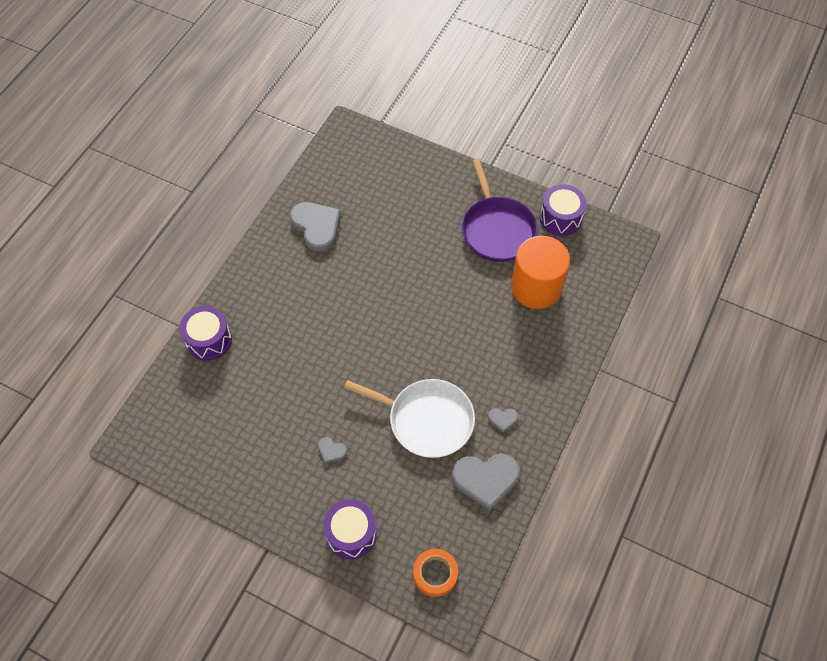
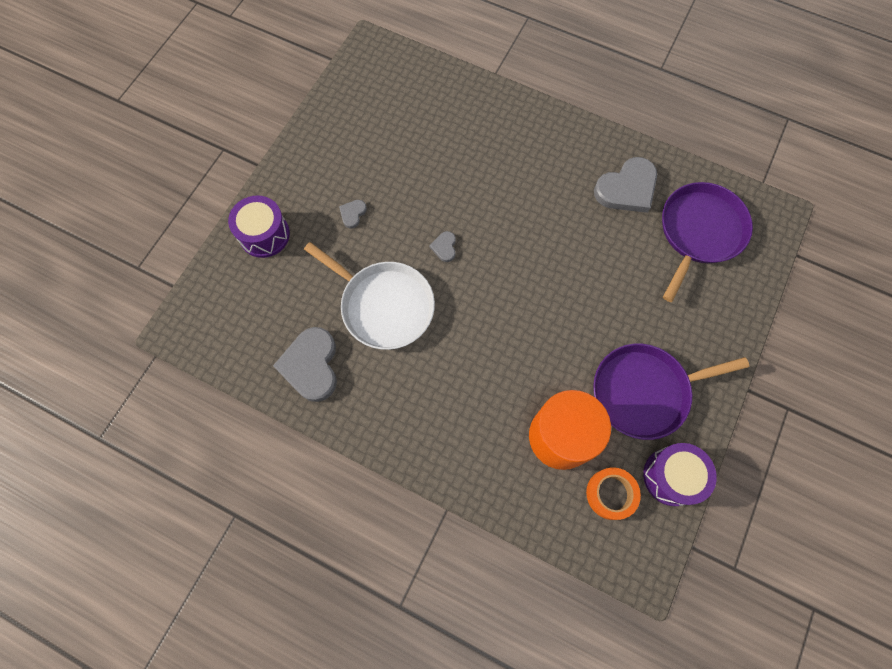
camera: 90 degrees right, 10 degrees up
(209, 340) = (478, 98): purple drum -> none
(360, 180) = (699, 232): none -> purple pan
(426, 420) = (383, 305): white pan -> white pan turned 75 degrees counterclockwise
(435, 574) = (215, 312): orange tape -> orange tape (611, 494)
(502, 419) = (381, 387): grey heart -> grey heart (444, 247)

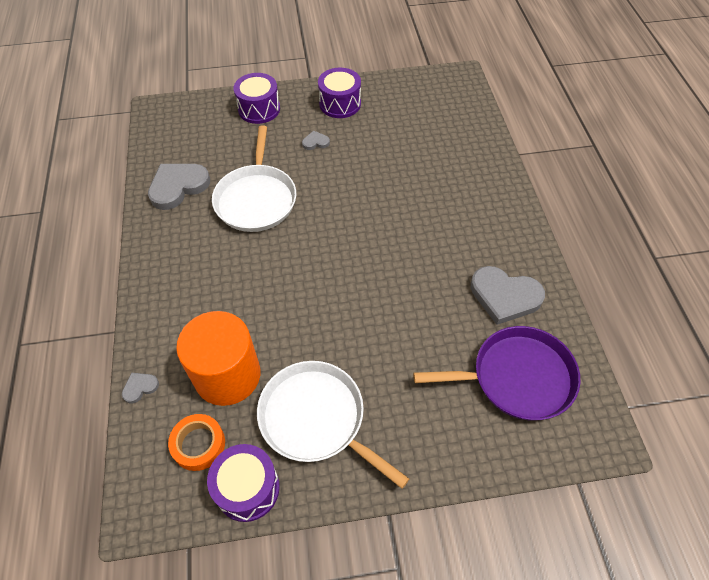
camera: 55 degrees right, 15 degrees down
(319, 162) = (340, 104): none -> purple drum
(444, 247) = (335, 206): grey heart -> grey heart (140, 387)
(644, 392) = (316, 419): purple pan -> white pan

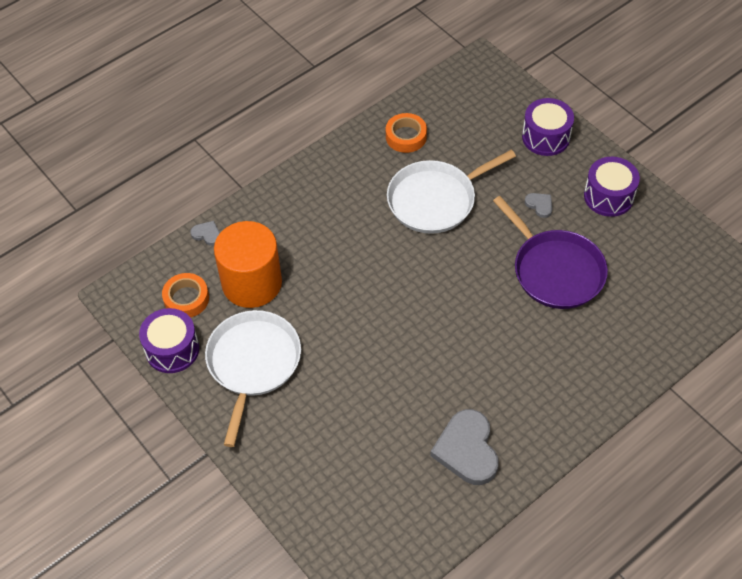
camera: 60 degrees right, 0 degrees up
(178, 187) = (406, 136): grey heart -> orange tape
(517, 377) = (384, 495): purple pan -> purple pan (555, 270)

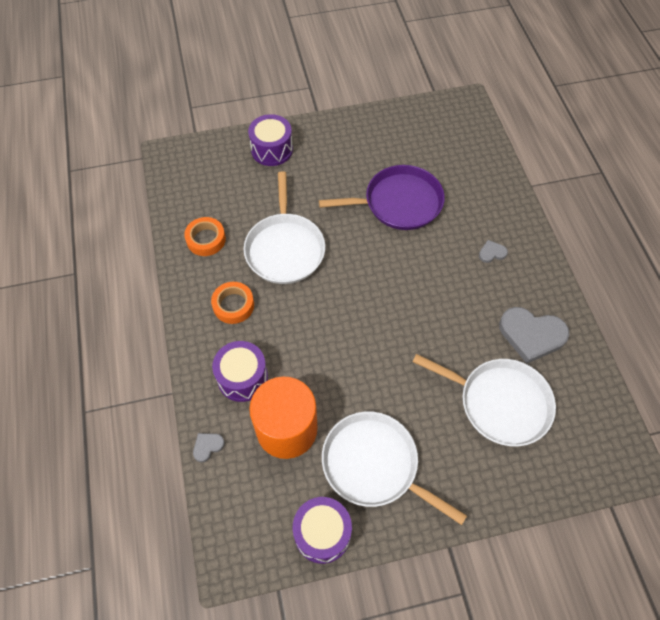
camera: 65 degrees left, 5 degrees up
(186, 299) = (271, 496): orange tape -> orange tape (233, 305)
(371, 445) = (499, 403): none -> white pan
(539, 205) = (333, 184): grey heart -> grey heart (492, 253)
(608, 196) = (351, 140): purple drum -> purple drum (242, 377)

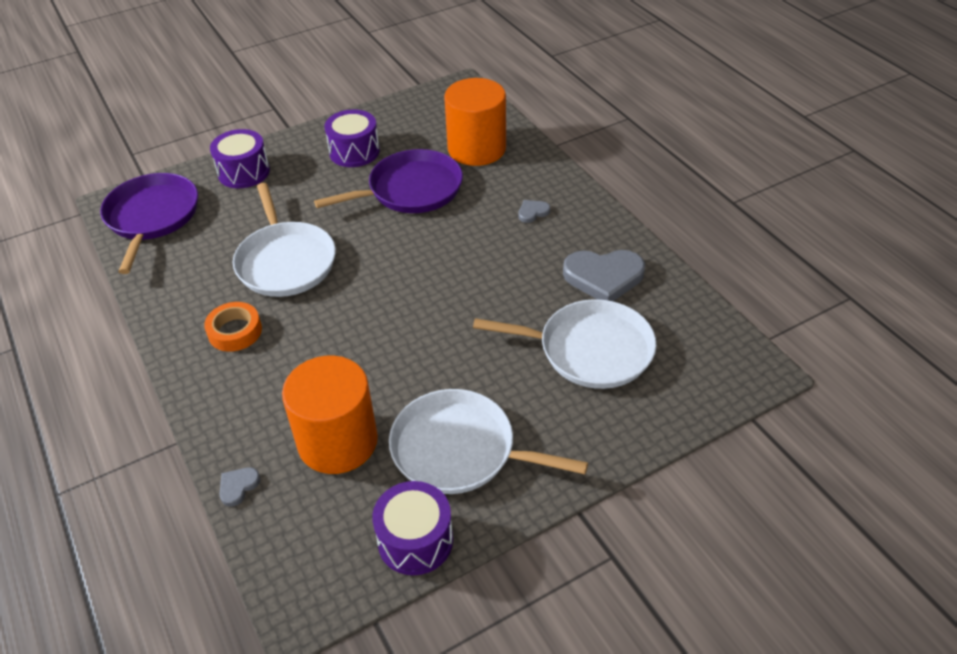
camera: 15 degrees left, 15 degrees down
(194, 177) = (152, 217): none -> purple pan
(206, 239) = (182, 274): orange tape -> none
(242, 377) = (266, 402): purple drum -> purple drum (354, 152)
(463, 173) = (476, 149): none -> orange cylinder

